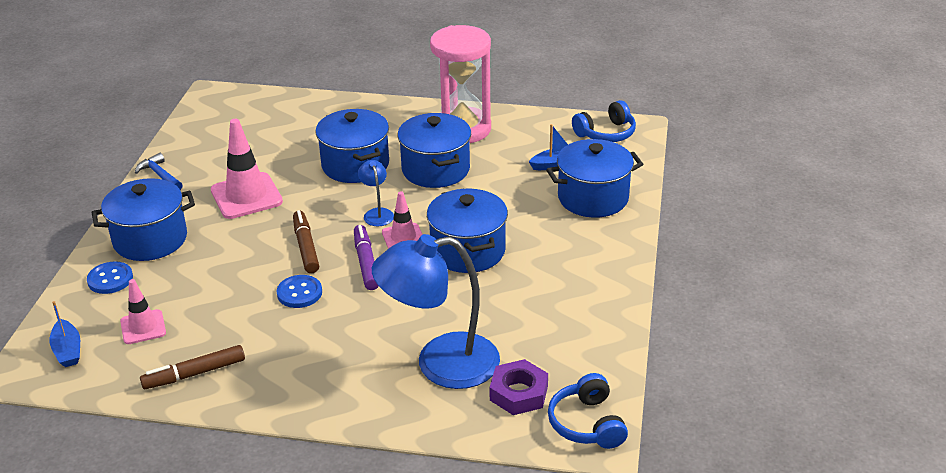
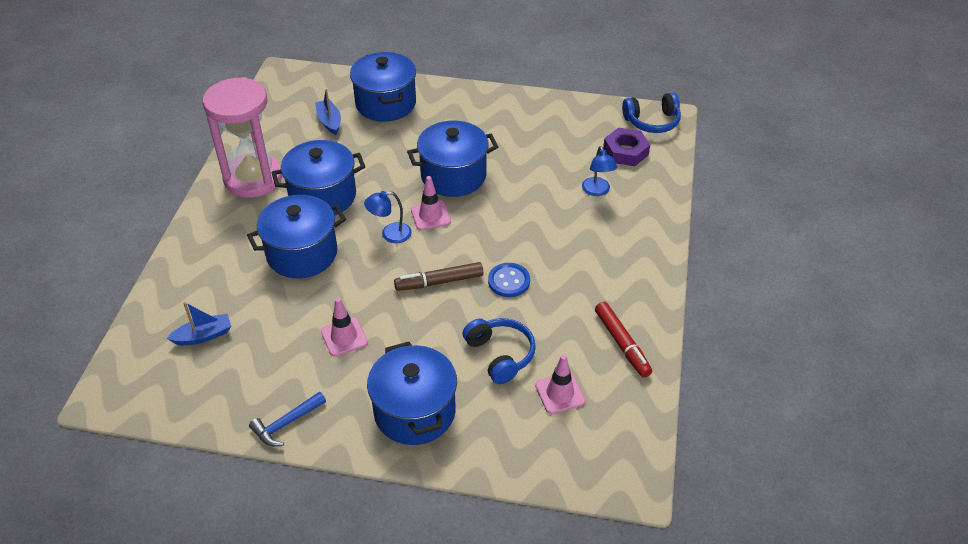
camera: 90 degrees left, 10 degrees up
(68, 350) = (597, 451): blue boat -> blue boat (203, 336)
(110, 279) = (483, 436): blue button -> none
(194, 374) = (622, 344): brown marker -> red marker
(246, 196) = (344, 337): pink traffic cone -> pink traffic cone, size x0.59
(366, 263) = (466, 238): purple marker -> none
(440, 363) = (597, 191): blue lamp -> blue lamp, size x0.44
(606, 133) = (287, 90): blue headphones -> blue headphones (500, 355)

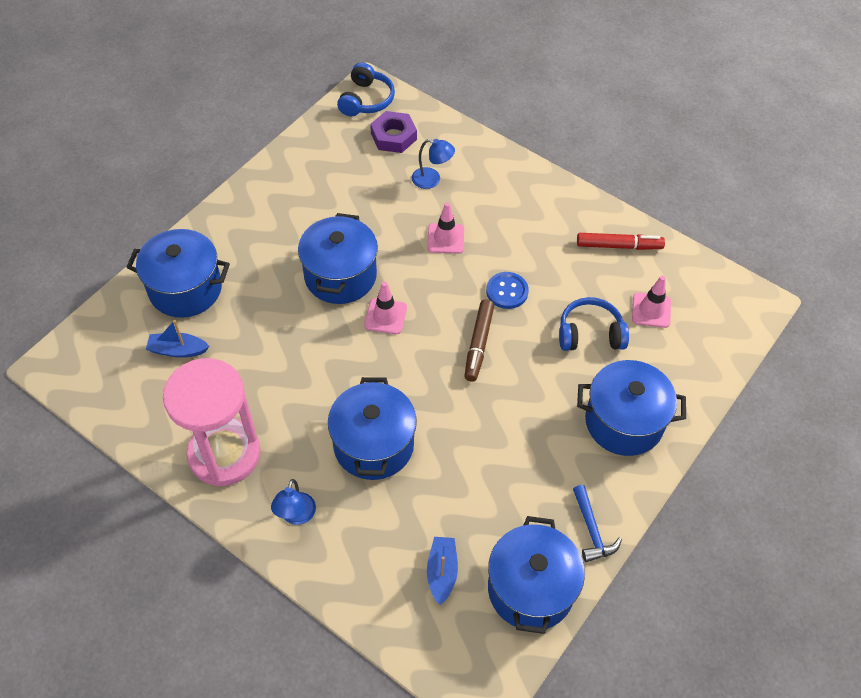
camera: 65 degrees left, 10 degrees up
(323, 196) = (297, 397): blue pot -> blue pot (530, 589)
(344, 337) = (508, 446): pink traffic cone -> pink traffic cone (445, 238)
(390, 234) = (391, 359): blue lamp -> blue lamp (296, 516)

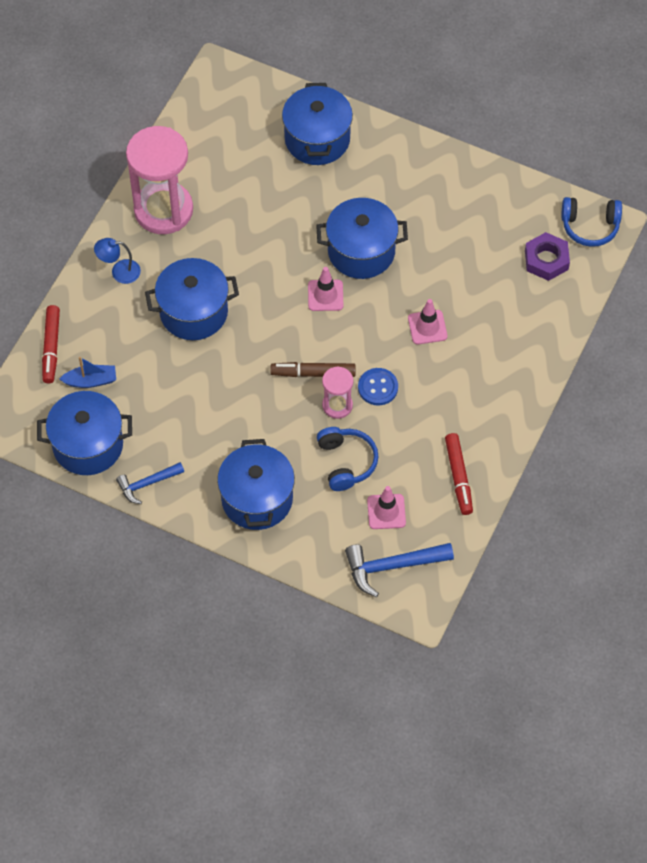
camera: 80 degrees right, 5 degrees up
(178, 350) = (253, 151): blue boat -> none
(384, 612) = (51, 347): none -> red marker
(432, 179) = (498, 303): blue lamp -> none
(521, 329) = (337, 405): none -> pink hourglass
(713, 316) = (392, 566): none -> blue hammer

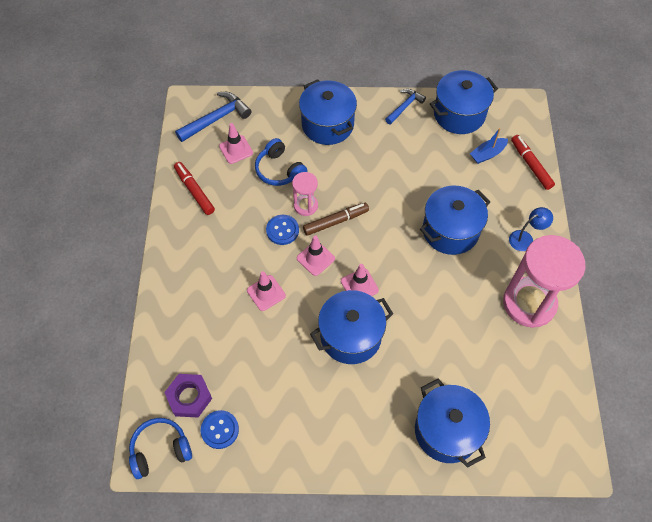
camera: 155 degrees right, 0 degrees up
(356, 342) = (315, 258): none -> pink traffic cone
(527, 221) = (220, 430): none -> blue button

